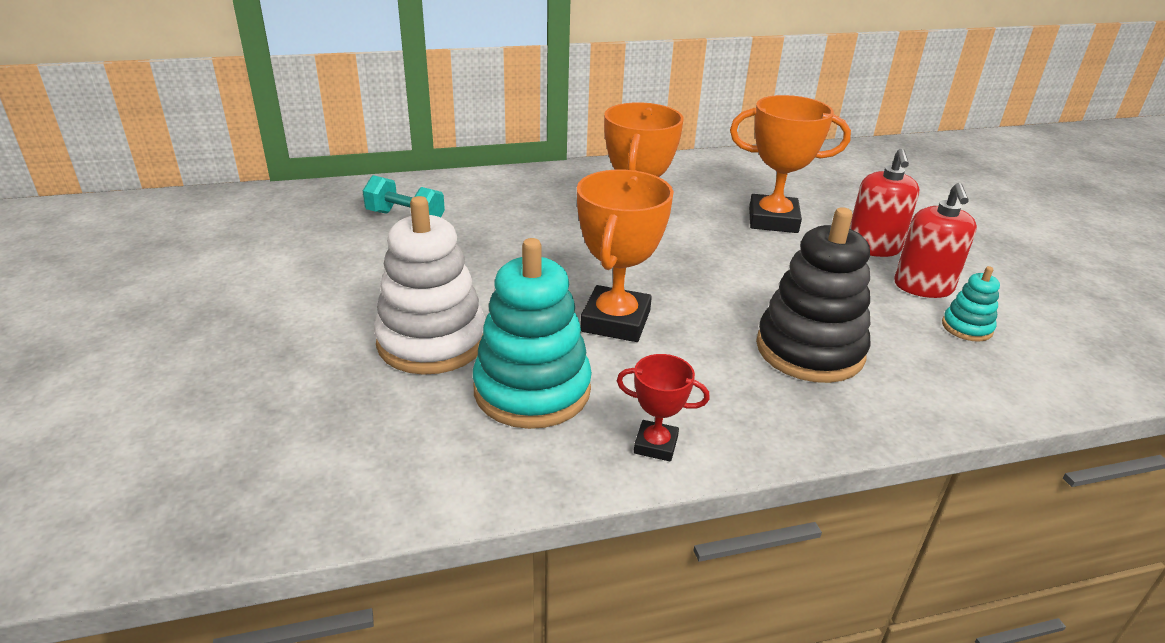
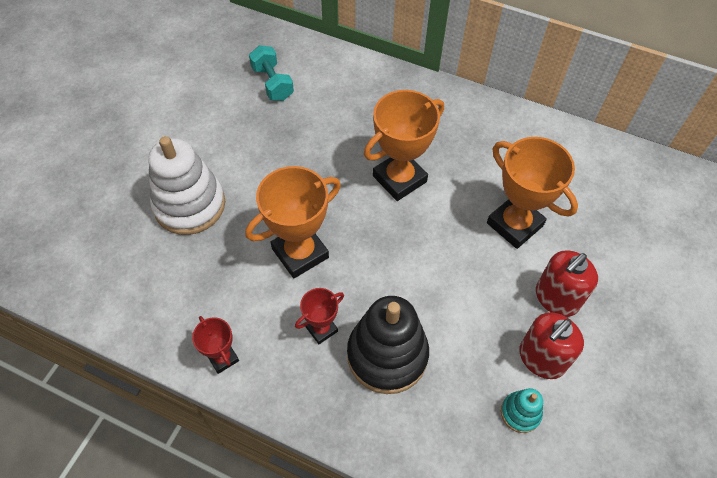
camera: 40 degrees right, 25 degrees up
(532, 390) = (203, 276): turquoise stacking toy -> none
(722, 364) = (321, 329): none -> red trophy

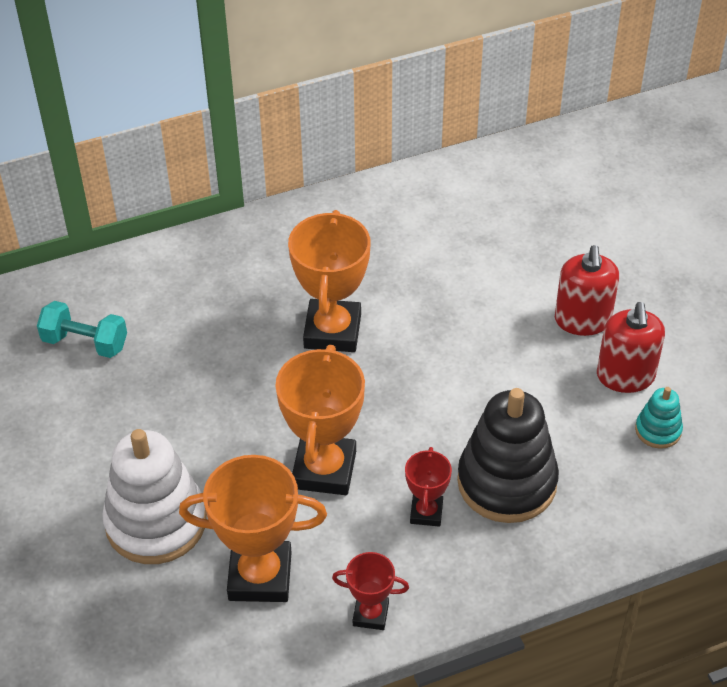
camera: 45 degrees left, 10 degrees down
(514, 224) = (480, 289): orange trophy -> orange trophy (260, 576)

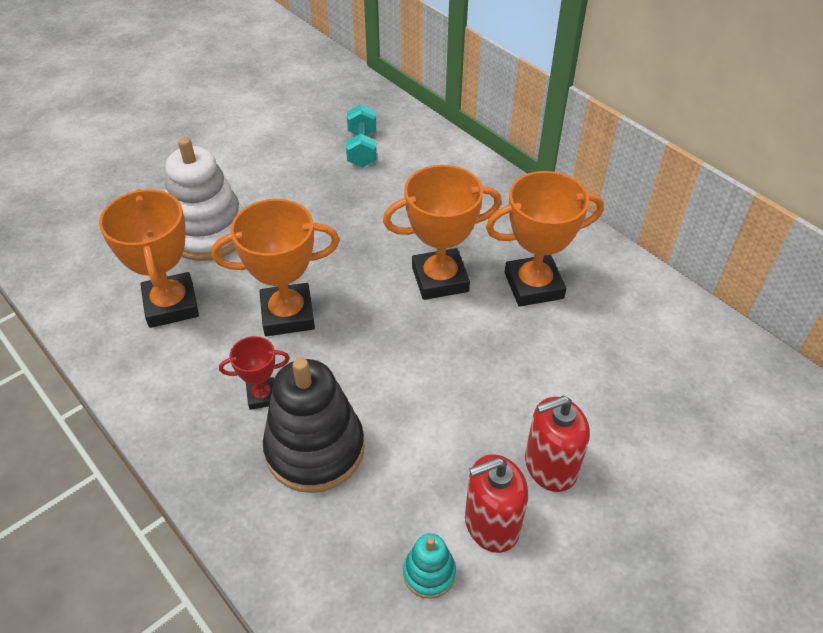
camera: 70 degrees right, 0 degrees up
(370, 614) = (146, 385): red trophy -> none
(375, 263) = (533, 285): none -> orange trophy

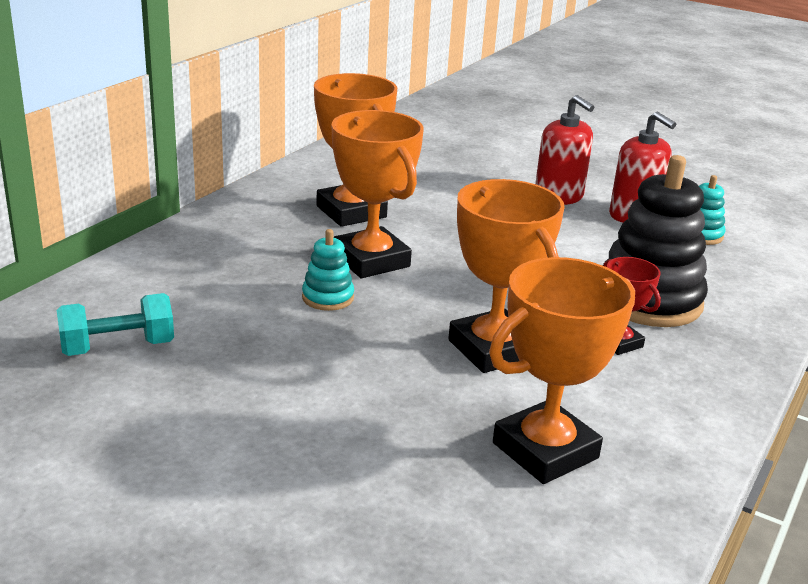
camera: 110 degrees left, 20 degrees down
(208, 233) = (380, 456): white stacking toy -> none
(389, 244) = (328, 297): none -> turquoise stacking toy

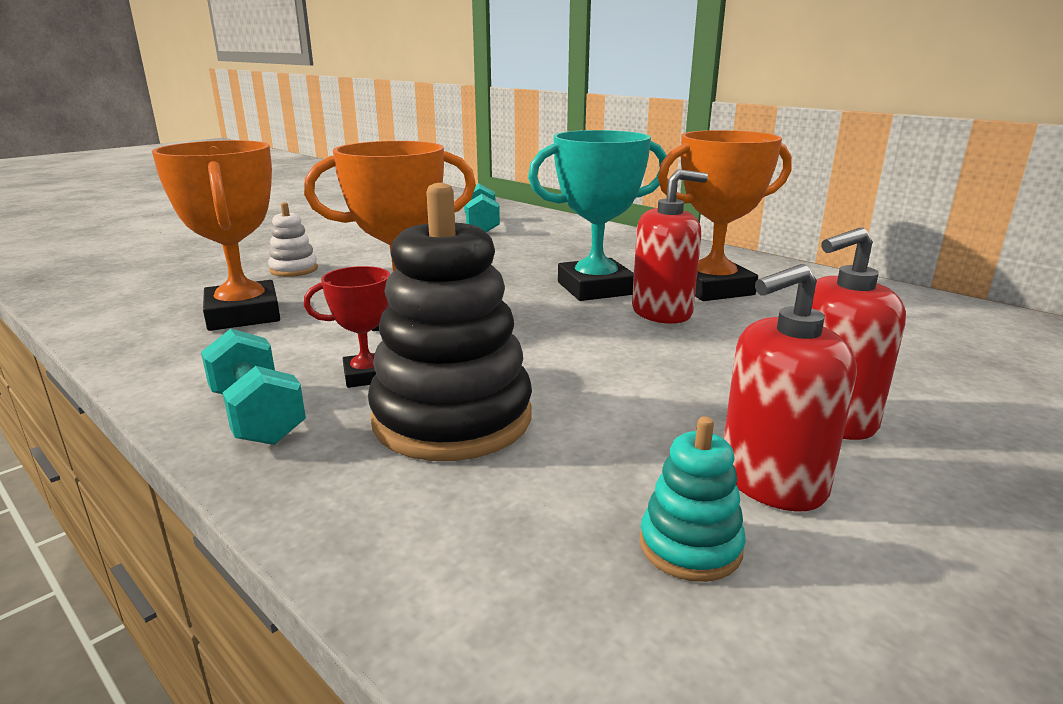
camera: 105 degrees right, 5 degrees down
(328, 297) = (526, 271): turquoise stacking toy -> none
(371, 260) = (595, 288): orange trophy -> turquoise trophy
(377, 465) = (294, 269): none -> white stacking toy
(419, 233) = (662, 312): none -> red soap dispenser
(708, 374) = (258, 416): none -> turquoise dumbbell

